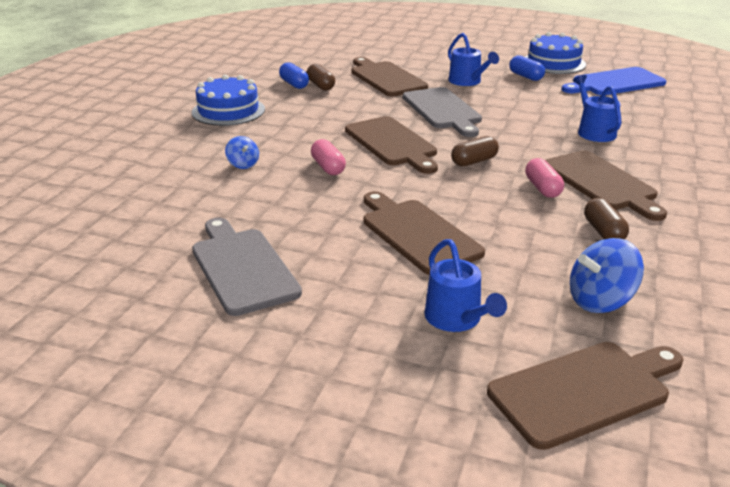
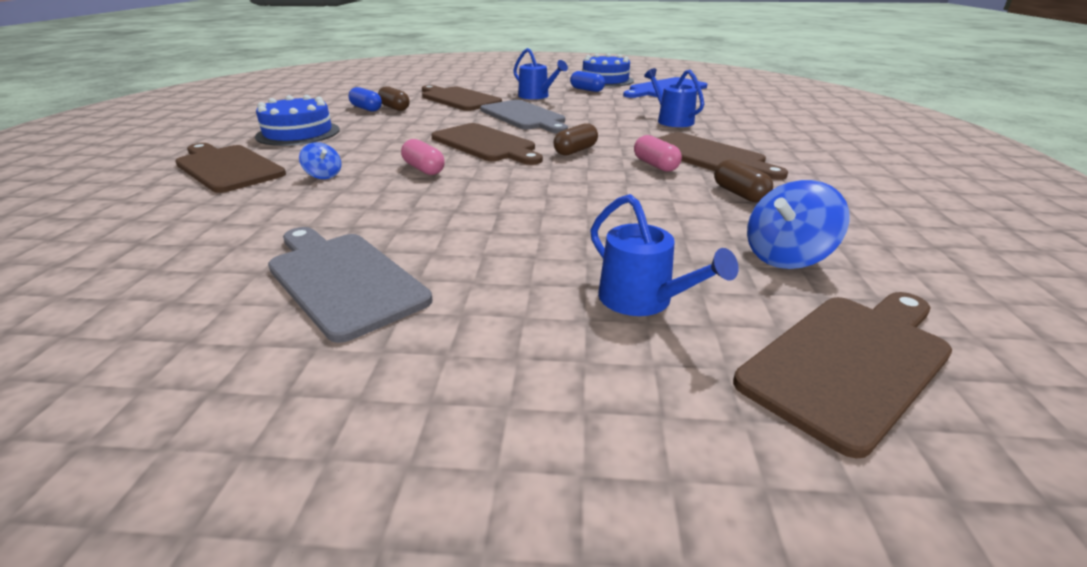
camera: 15 degrees left, 0 degrees up
(417, 234) = (549, 217): brown cutting board -> brown cutting board (228, 167)

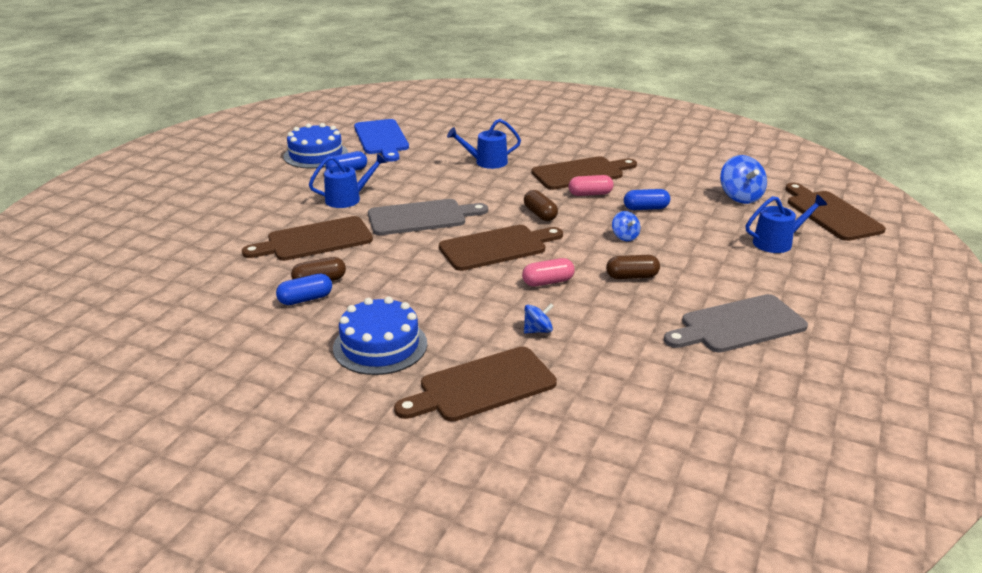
camera: 70 degrees left, 0 degrees up
(558, 192) = (625, 237): none -> blue spinning top
(653, 195) = (646, 208): none -> blue capsule
(739, 194) = (654, 183): brown capsule -> brown capsule (632, 276)

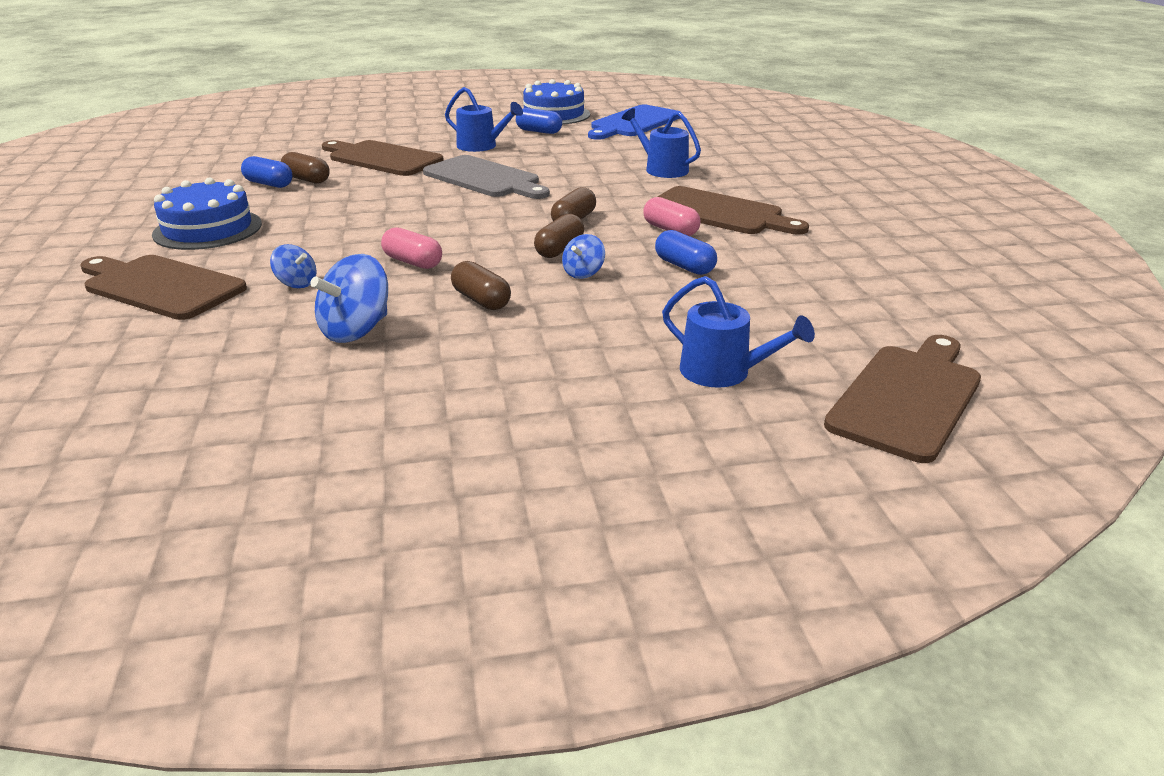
camera: 55 degrees right, 0 degrees up
(497, 247) = (463, 222): brown cutting board -> none
(582, 232) = (559, 249): none -> brown capsule
(738, 325) = (423, 394): grey cutting board -> none
(740, 197) = (833, 315): blue spinning top -> blue spinning top (356, 330)

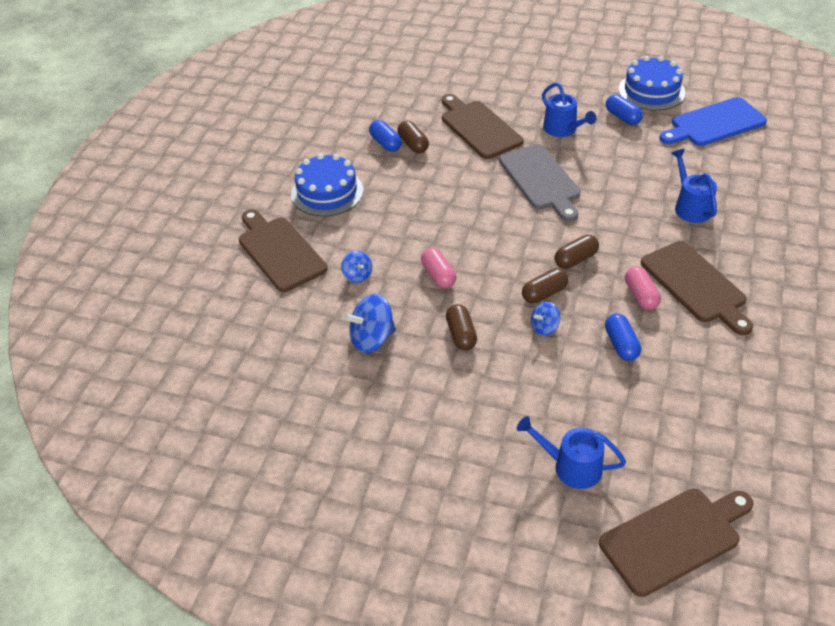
camera: 30 degrees right, 15 degrees up
(723, 373) = (571, 467): blue watering can -> blue watering can turned 135 degrees clockwise

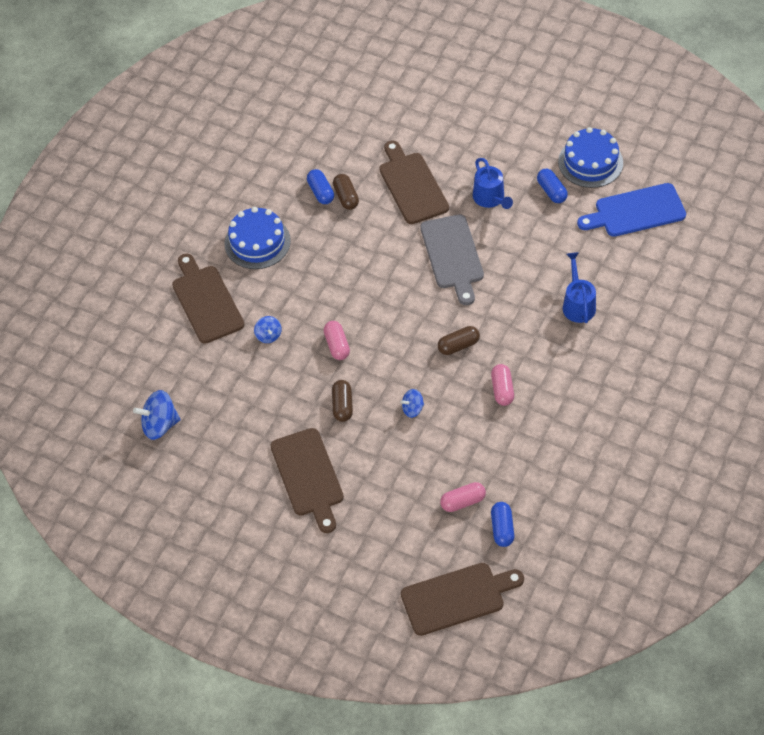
camera: 10 degrees right, 10 degrees up
(372, 339) = (269, 399): blue spinning top -> blue spinning top (160, 425)
(544, 293) = (421, 376): brown capsule -> none
(571, 467) = (398, 532): blue watering can -> none
(621, 344) = (470, 434): blue capsule -> blue capsule (502, 529)
(639, 420) = (463, 502): none -> pink capsule
(695, 285) = (552, 386): brown cutting board -> brown cutting board (308, 476)

